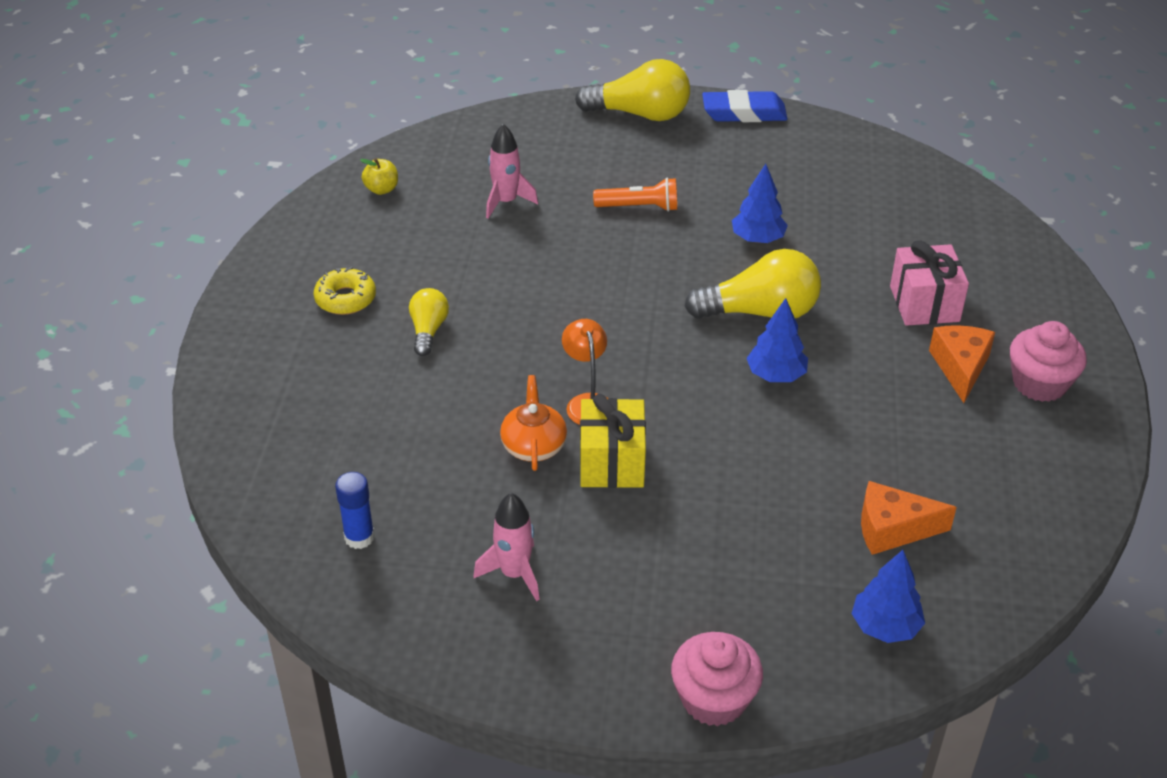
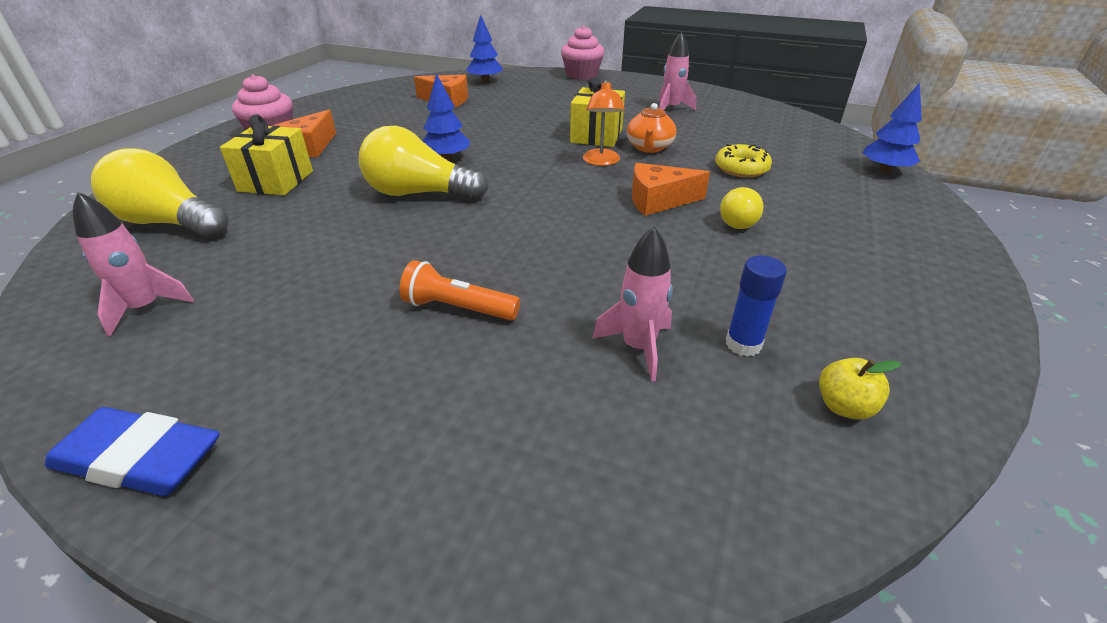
camera: 165 degrees left, 5 degrees down
(345, 299) = (838, 258): yellow donut -> yellow donut (741, 168)
(359, 537) = (770, 127): blue glue stick -> blue glue stick (743, 344)
(509, 345) = (658, 201): none -> orange cheese
(640, 114) = (324, 502): yellow light bulb -> yellow light bulb (170, 223)
(758, 239) = (355, 250): blue tree -> blue tree (884, 170)
(853, 173) = (145, 308): none -> pink rocket
(924, 304) = (276, 181): pink gift -> yellow gift

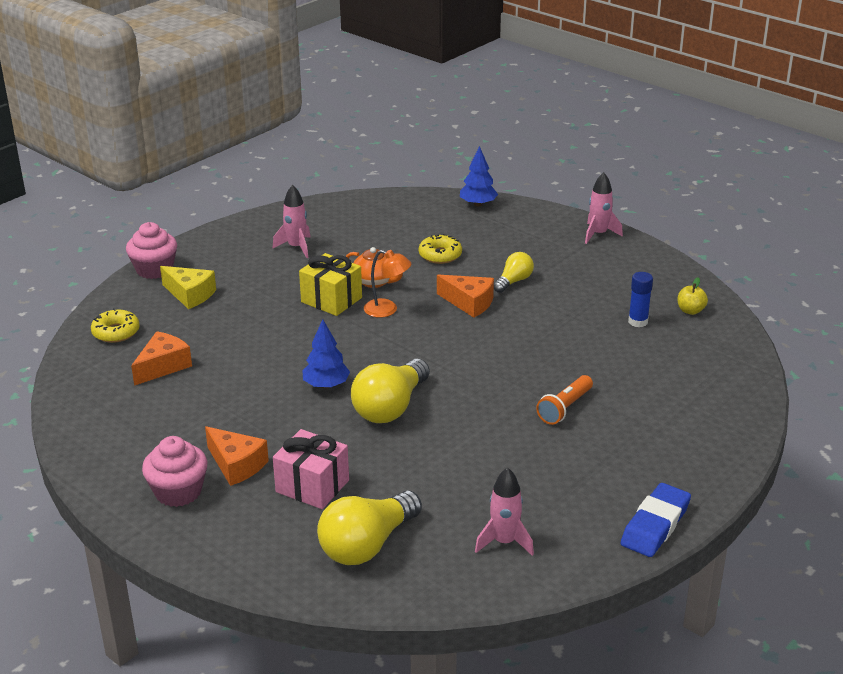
camera: 70 degrees left, 5 degrees down
(276, 181) = (312, 486): yellow gift -> pink gift
(485, 81) = (116, 332): blue tree -> yellow donut
(556, 90) = (190, 295): none -> yellow cheese
(638, 347) = (627, 354): pink rocket -> pink rocket (598, 234)
(658, 201) = (469, 303): orange cheese -> orange cheese turned 75 degrees counterclockwise
(738, 220) = (513, 281): yellow light bulb -> yellow light bulb turned 90 degrees counterclockwise

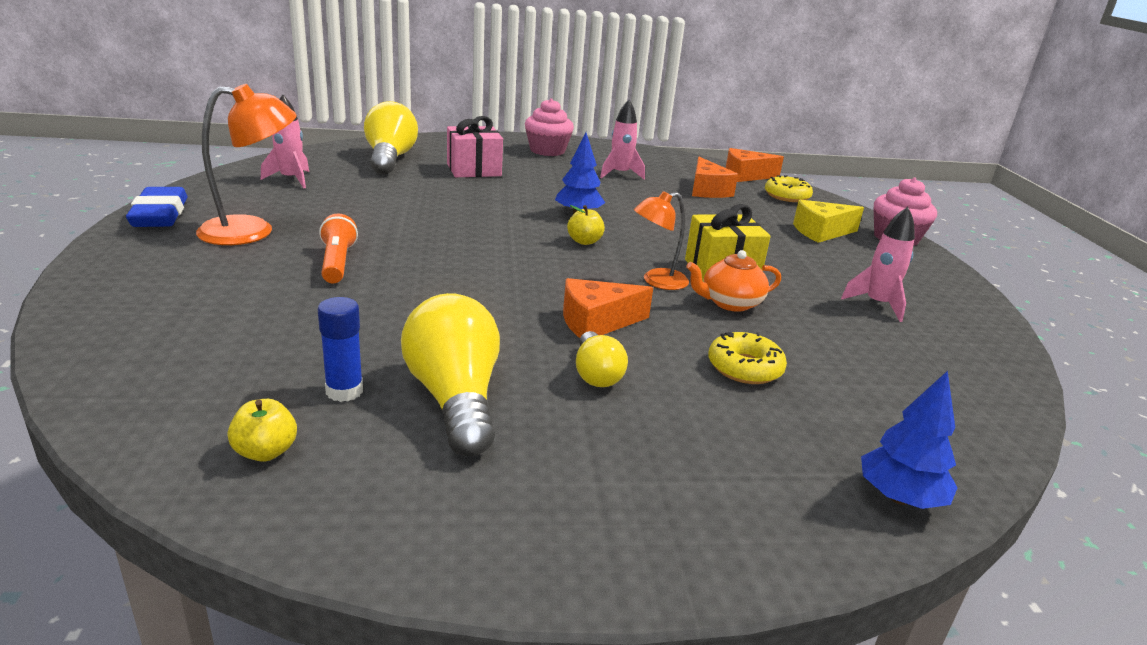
camera: 130 degrees right, 5 degrees down
(236, 465) = (541, 166): orange cheese -> orange cheese (745, 176)
(373, 357) = (584, 241): none -> yellow apple
(390, 407) = (501, 217): yellow light bulb -> yellow light bulb (455, 399)
(597, 469) = (252, 231): none -> orange lamp
(598, 234) = (617, 553): pink rocket -> pink rocket (620, 174)

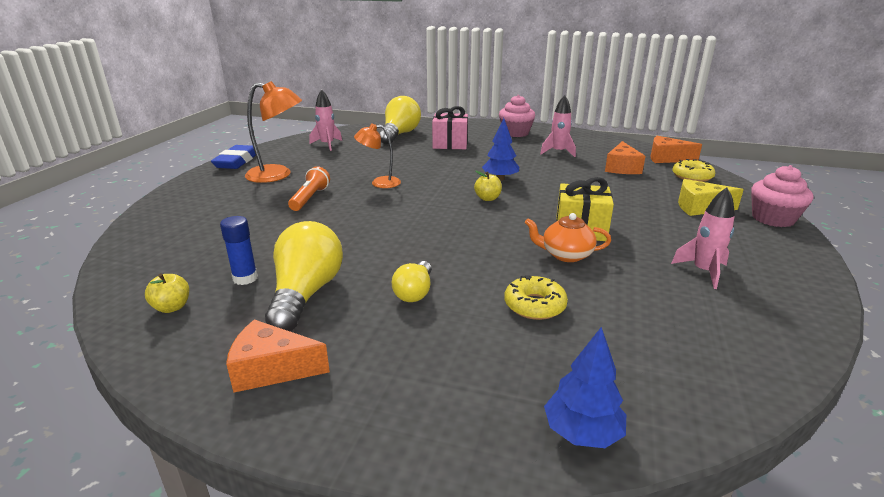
camera: 25 degrees right, 0 degrees up
(596, 322) = (446, 256): orange cheese -> orange cheese (272, 369)
(657, 281) = (519, 232): orange lamp -> orange lamp (379, 183)

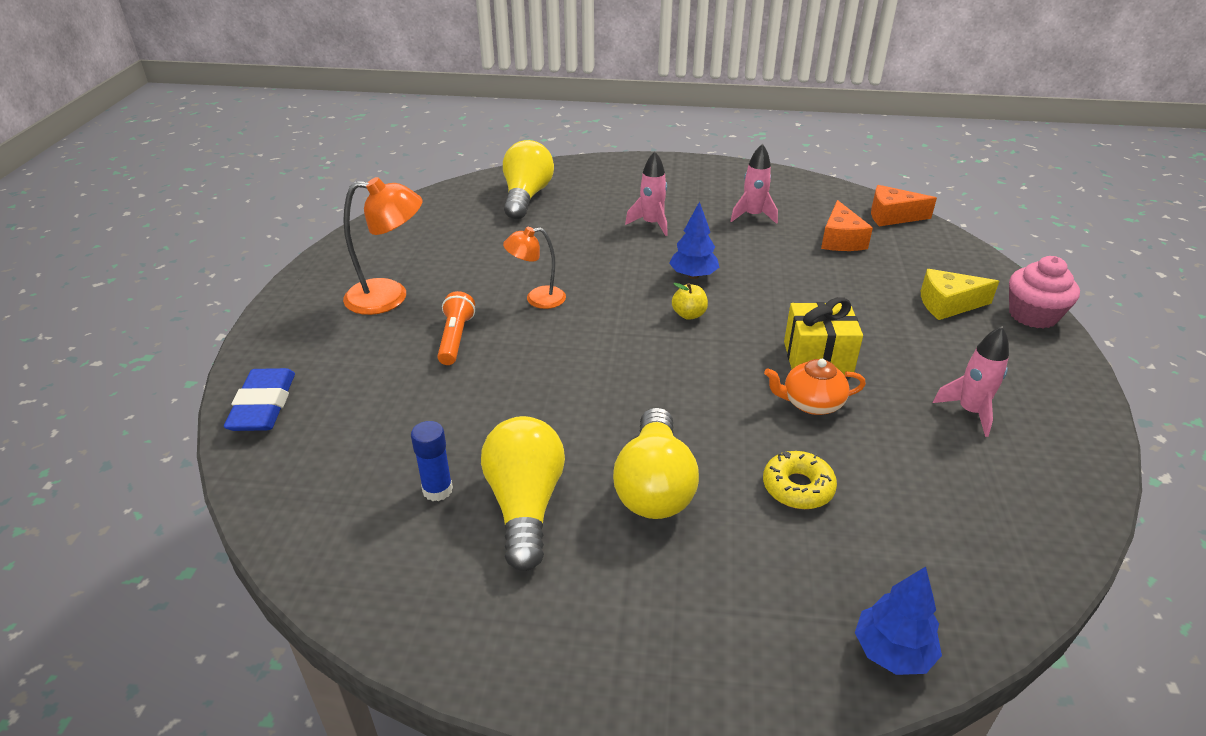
camera: 10 degrees left, 10 degrees up
(172, 307) = (369, 548): yellow apple -> none
(237, 161) = (317, 274): blue eraser -> blue eraser (263, 406)
(272, 369) = (536, 621): orange cheese -> none
(327, 145) = (432, 227): pink rocket -> pink rocket (651, 224)
(414, 292) = (654, 485): yellow light bulb -> yellow light bulb, size x1.79
(450, 144) = (604, 211): pink gift -> none
(515, 133) = (685, 180): pink cupcake -> none
(692, 176) = (929, 248): yellow donut -> none

